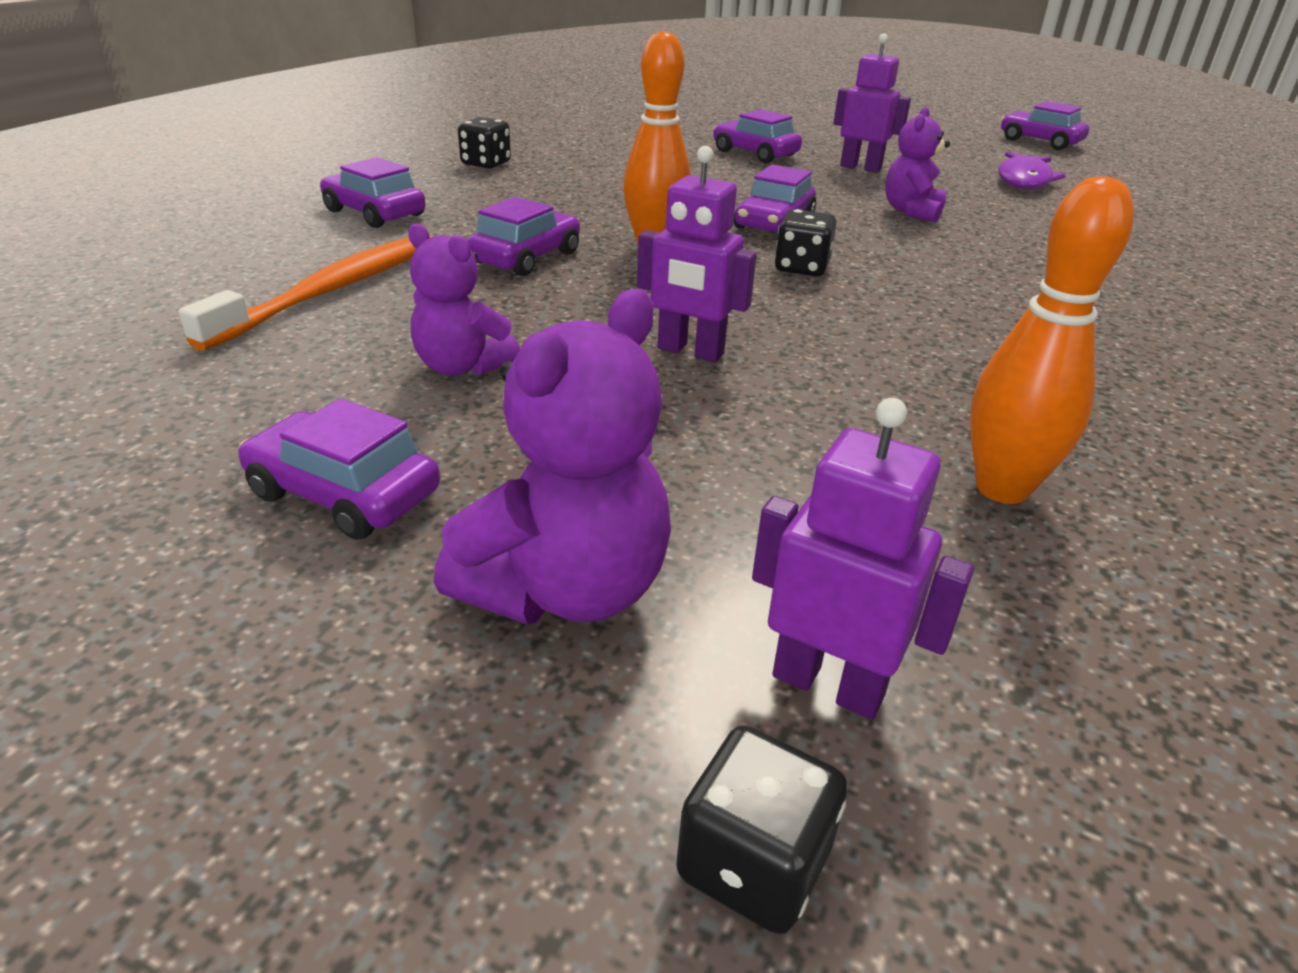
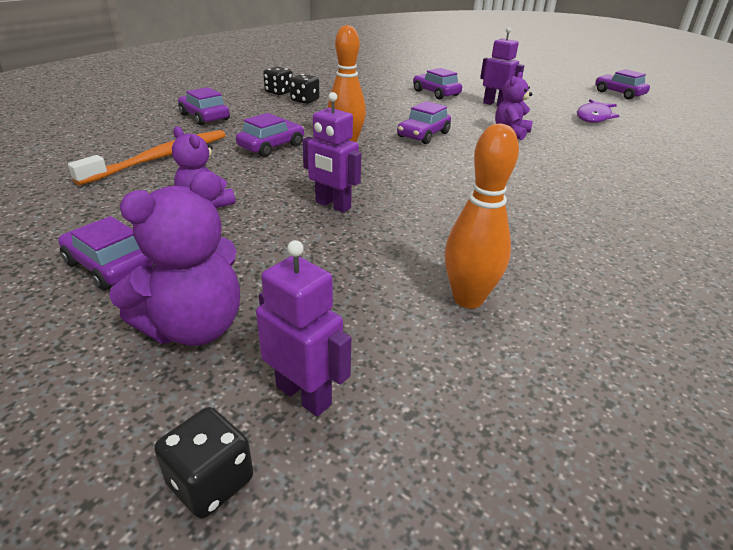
camera: 10 degrees right, 0 degrees up
(801, 268) = (424, 162): black dice -> black dice (305, 100)

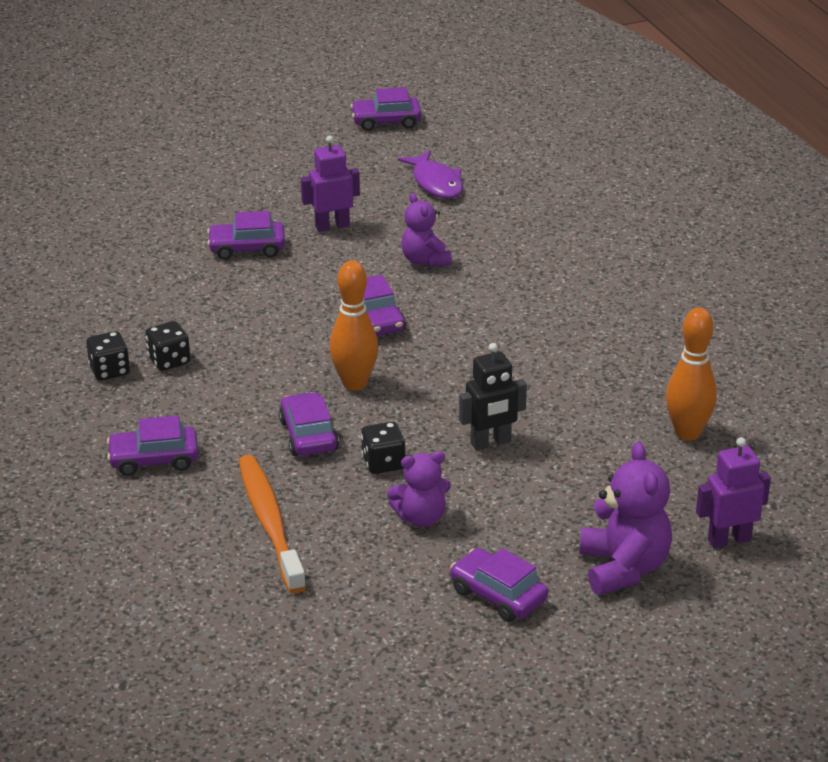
camera: 55 degrees left, 0 degrees up
(109, 266) = (498, 595): purple car -> purple car turned 60 degrees clockwise
(210, 481) = (770, 592): black dice -> black dice (383, 463)
(332, 205) = (491, 443): purple robot -> black robot

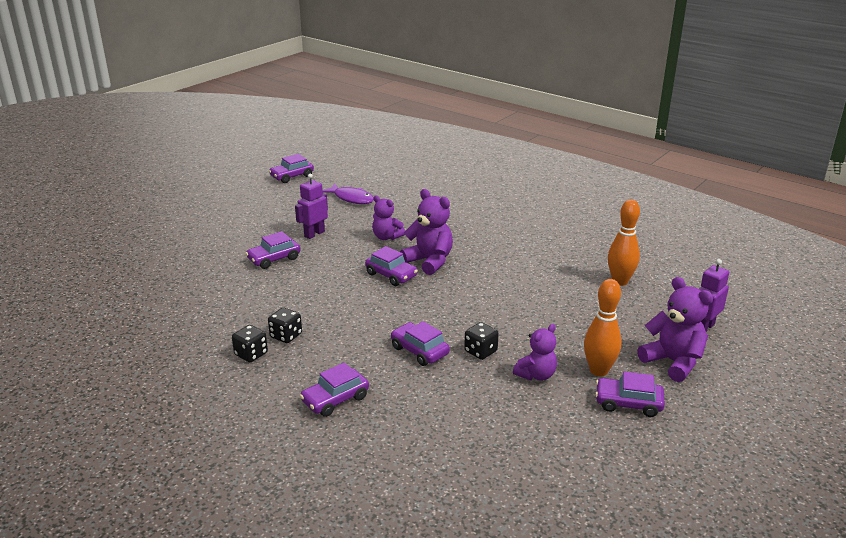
camera: 30 degrees left, 5 degrees down
(270, 522) = (450, 411): orange toothbrush -> none
(354, 383) = (416, 312): orange bowling pin -> orange bowling pin (598, 371)
(446, 316) = (429, 261): none -> purple teddy bear
(491, 443) = (527, 320): black robot -> none

